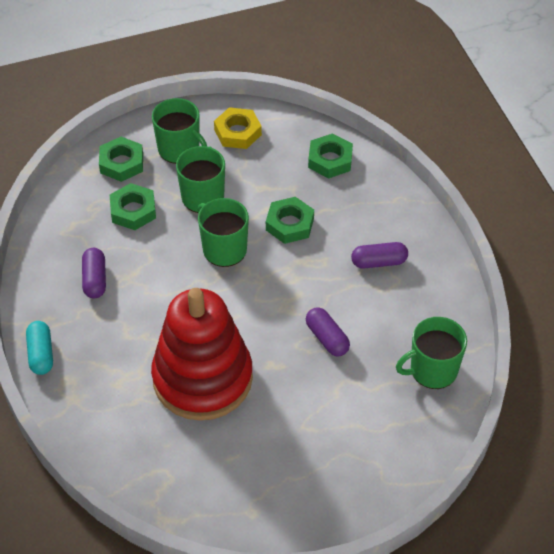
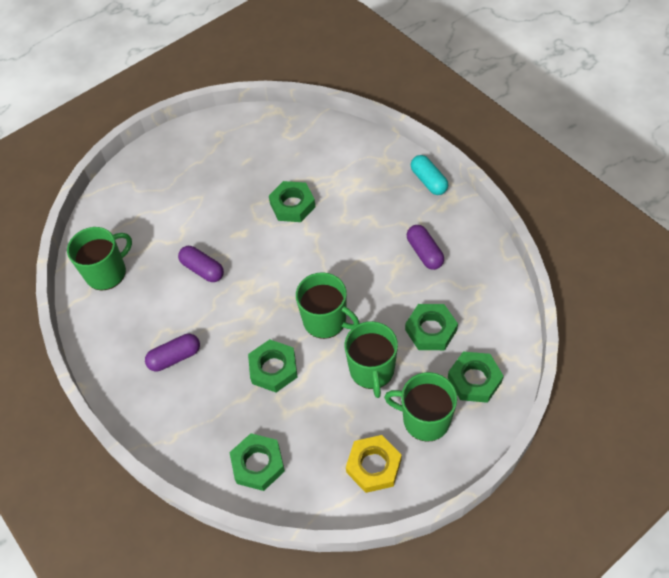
camera: 165 degrees right, 5 degrees up
(202, 378) = (292, 205): red stacking toy -> green nut

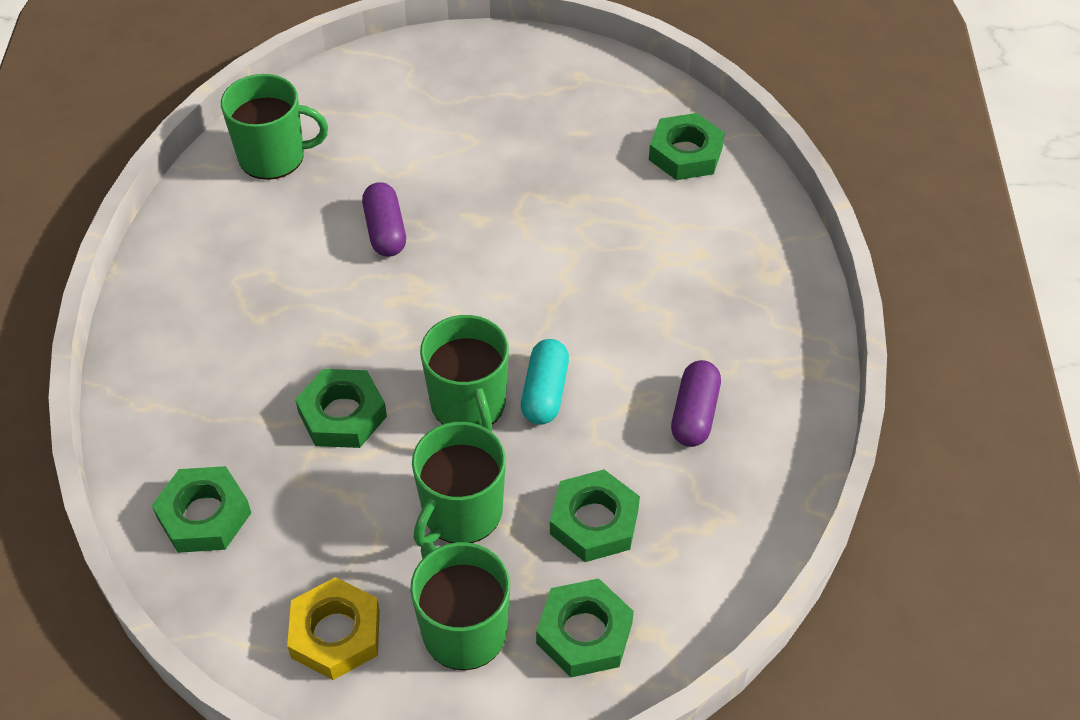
camera: 35 degrees right, 5 degrees down
(175, 357) = (244, 313): purple capsule -> none
(292, 205) = (580, 228): green nut -> green nut (685, 153)
(428, 181) = (803, 323): turquoise capsule -> turquoise capsule (545, 392)

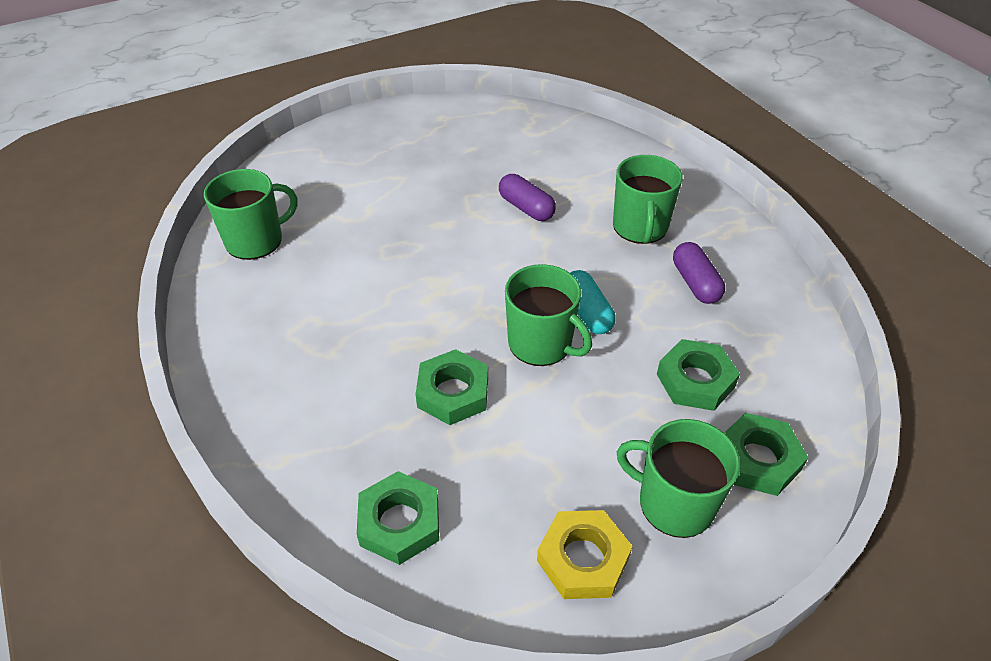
camera: 30 degrees left, 5 degrees down
(385, 231) = (383, 256): purple capsule -> purple capsule (526, 208)
(461, 512) = (600, 419): green mug -> green mug (640, 227)
(685, 153) = (550, 137): green nut -> none

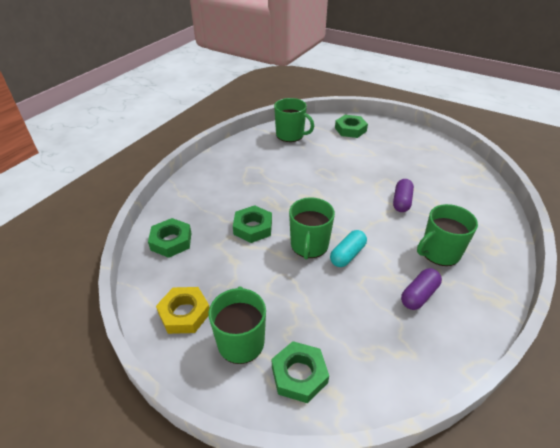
camera: 60 degrees right, 5 degrees down
(695, 380) = (337, 322): green nut -> green nut (350, 129)

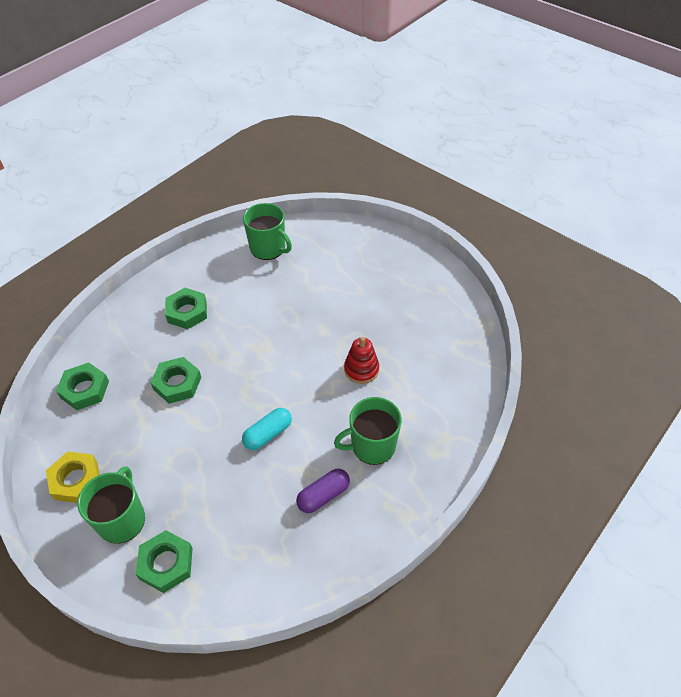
camera: 10 degrees right, 10 degrees up
(309, 245) = (231, 416): green mug -> none
(350, 129) = (347, 247): green nut -> green nut (187, 312)
(401, 201) = (361, 369): purple capsule -> red stacking toy

